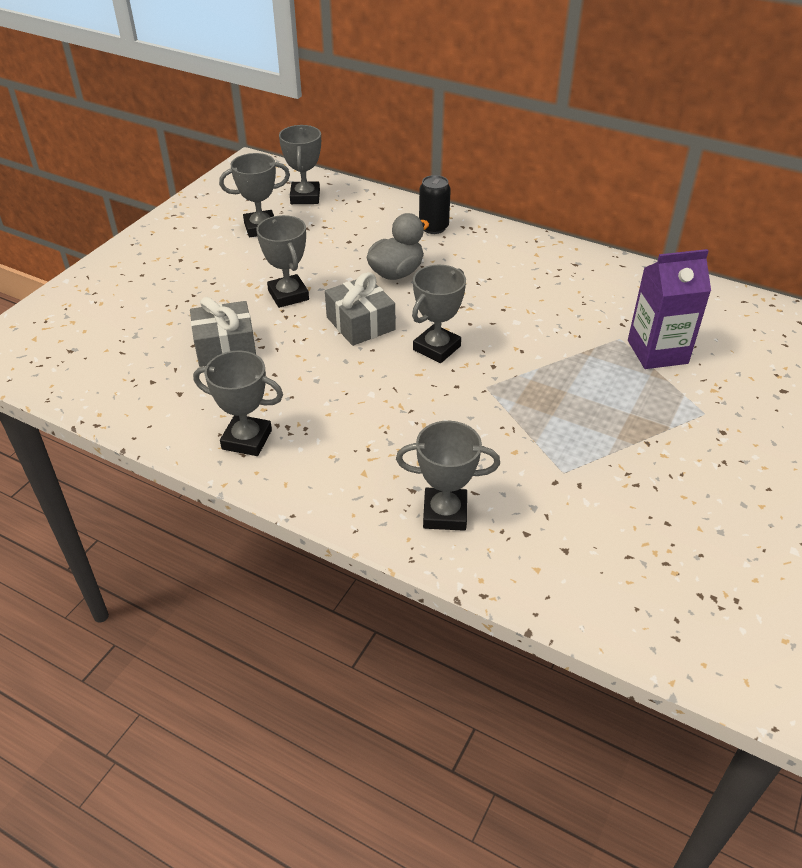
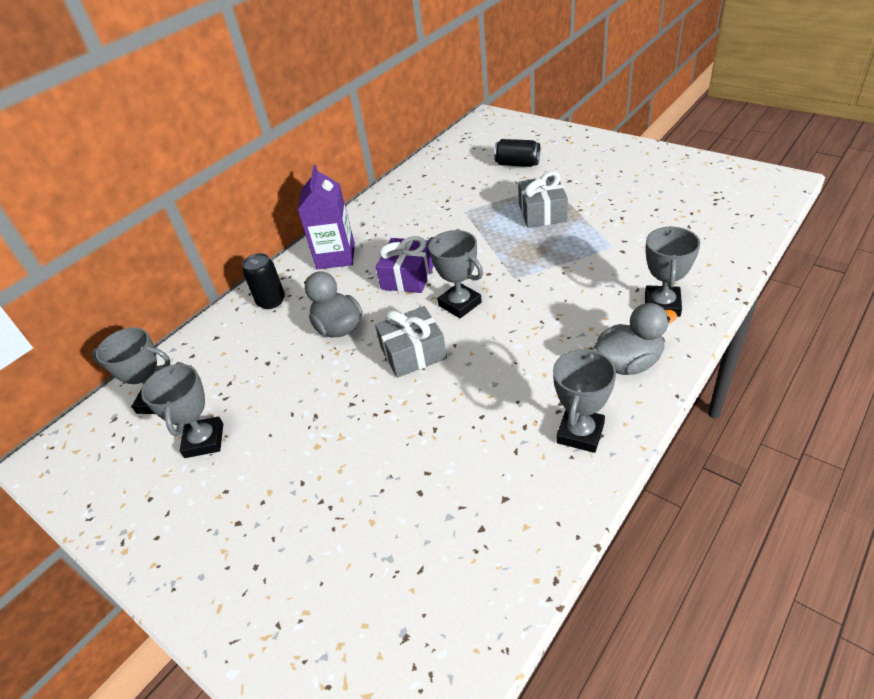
camera: 75 degrees left, 0 degrees up
(225, 347) = (429, 461): grey gift -> grey gift (542, 213)
(288, 295) = (350, 409): grey trophy -> none
(343, 478) = (628, 363): none -> grey duck
(481, 307) = (408, 276): none -> purple gift
(657, 352) = (483, 196): purple carton -> purple carton (336, 256)
(752, 378) = (517, 164): none -> black can

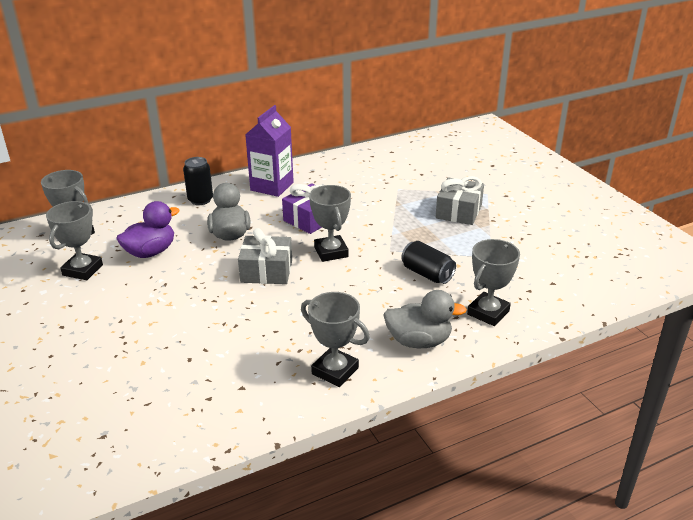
camera: 20 degrees right, 10 degrees down
(267, 385) = (150, 252): none -> purple duck
(517, 164) = (475, 168): black can -> black can (427, 274)
(580, 433) = (335, 371): grey trophy -> grey trophy turned 75 degrees clockwise

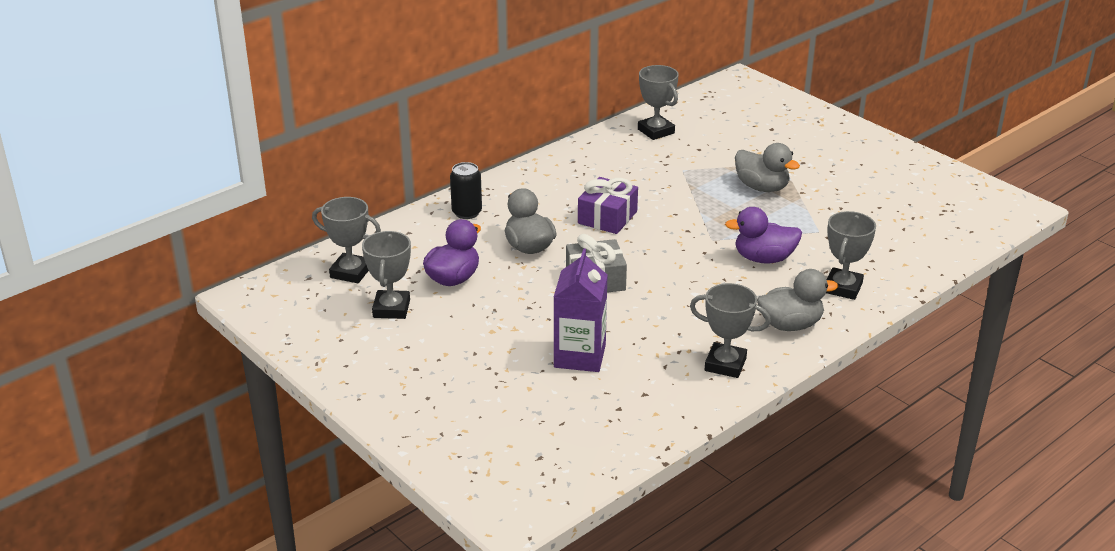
camera: 15 degrees left, 0 degrees up
(272, 186) = (538, 185): purple carton -> purple carton (580, 356)
(331, 252) = (651, 250): grey trophy -> grey trophy (656, 131)
(427, 274) = (764, 259): black can -> purple duck
(458, 211) = (762, 187): grey gift -> grey duck

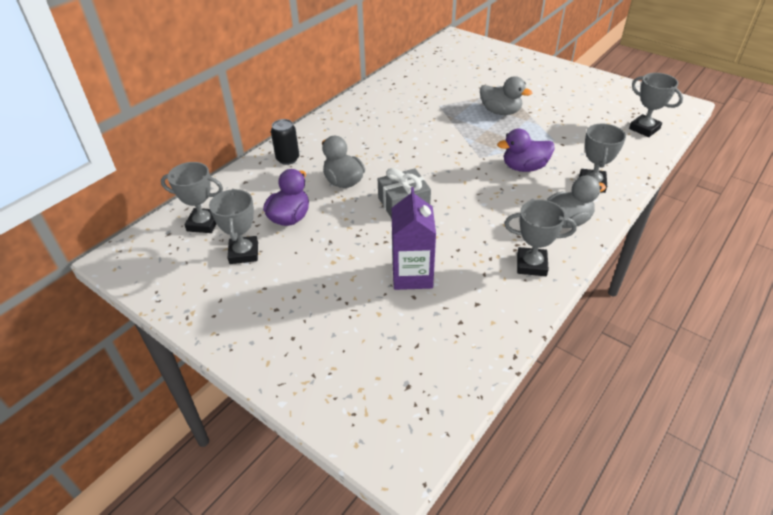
camera: 10 degrees left, 10 degrees up
(607, 217) = (396, 149): purple gift -> none
(656, 131) = (410, 79): grey trophy -> grey trophy (644, 129)

